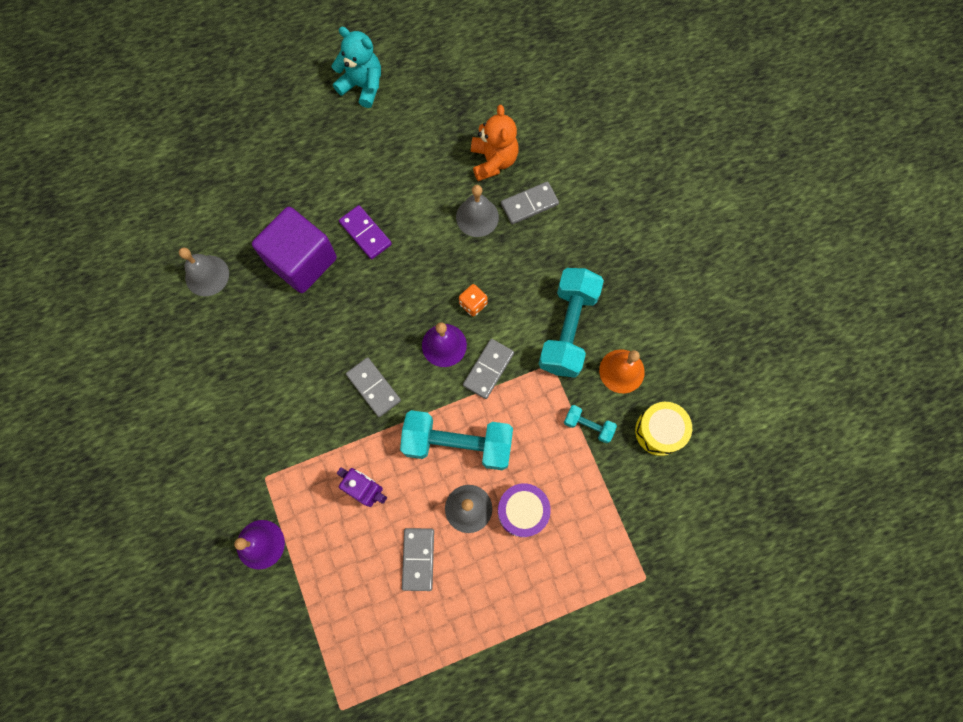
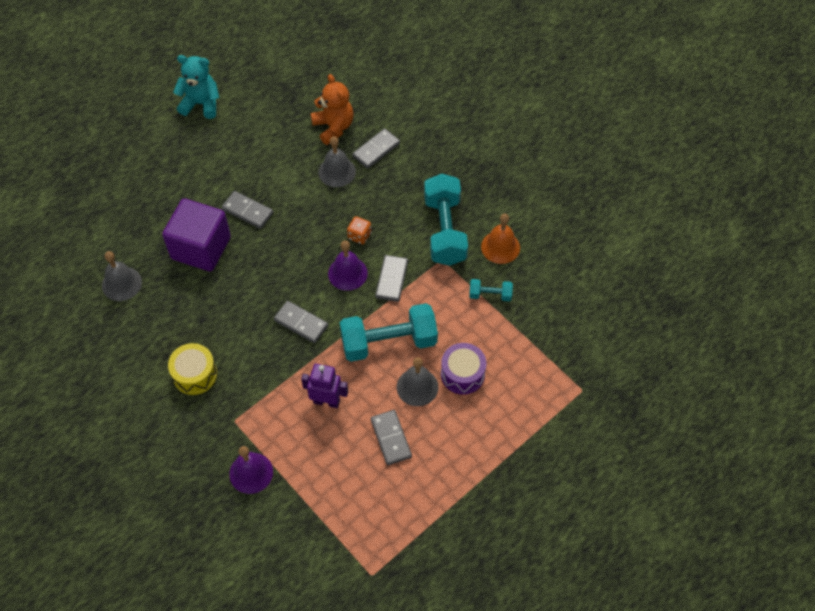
camera: 20 degrees left, 15 degrees down
(365, 233) = (247, 211): purple domino -> grey domino
(659, 431) = (548, 280): yellow drum -> yellow drum (195, 374)

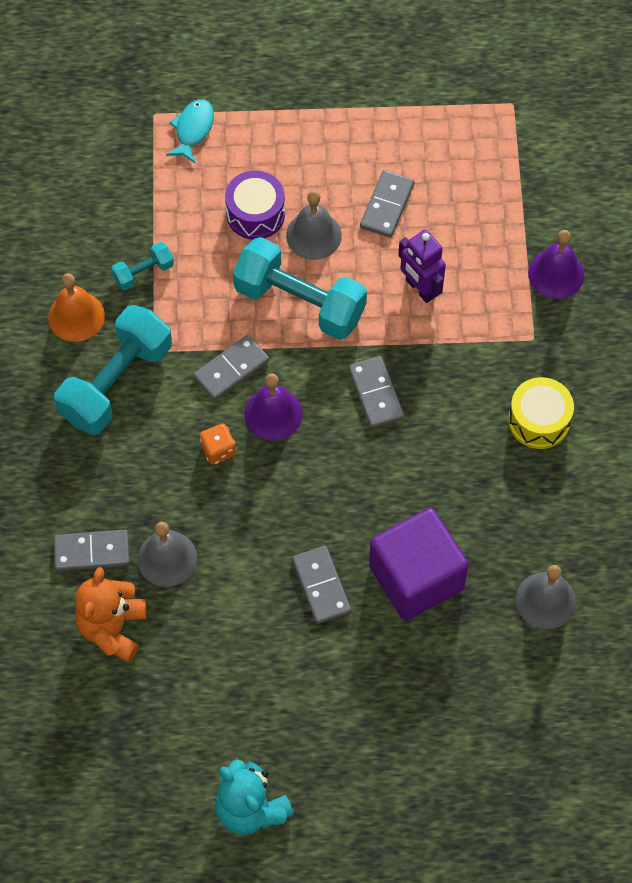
camera: 140 degrees left, 5 degrees up
(490, 295) = (143, 272): turquoise dumbbell -> turquoise dumbbell turned 75 degrees counterclockwise
(549, 398) = (193, 130): none -> turquoise fish

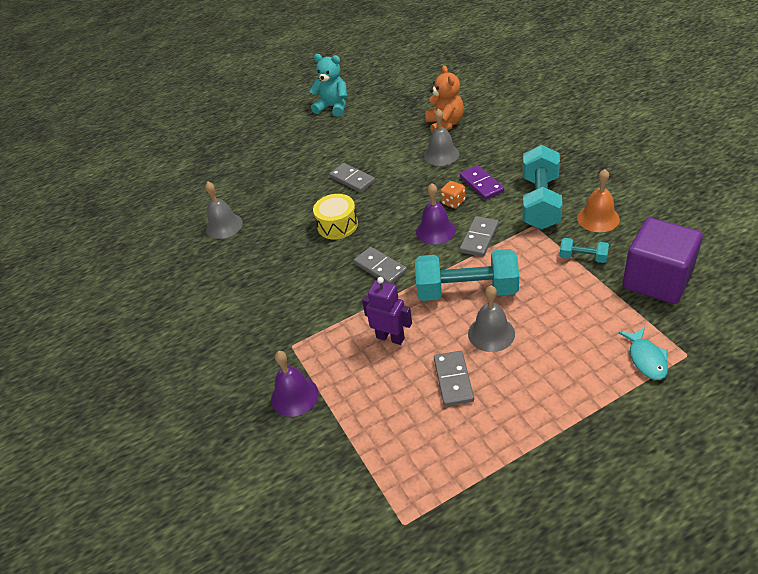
camera: 160 degrees right, 20 degrees down
(92, 552) = (481, 141): grey domino -> none
(143, 272) = (583, 257): turquoise dumbbell -> turquoise dumbbell turned 75 degrees clockwise
(159, 461) = (481, 184): none -> purple domino
(255, 214) = (544, 326): purple drum -> none
(416, 577) = (302, 204): purple cube -> purple cube (657, 280)
(539, 421) = (265, 302): yellow drum -> yellow drum (337, 225)

